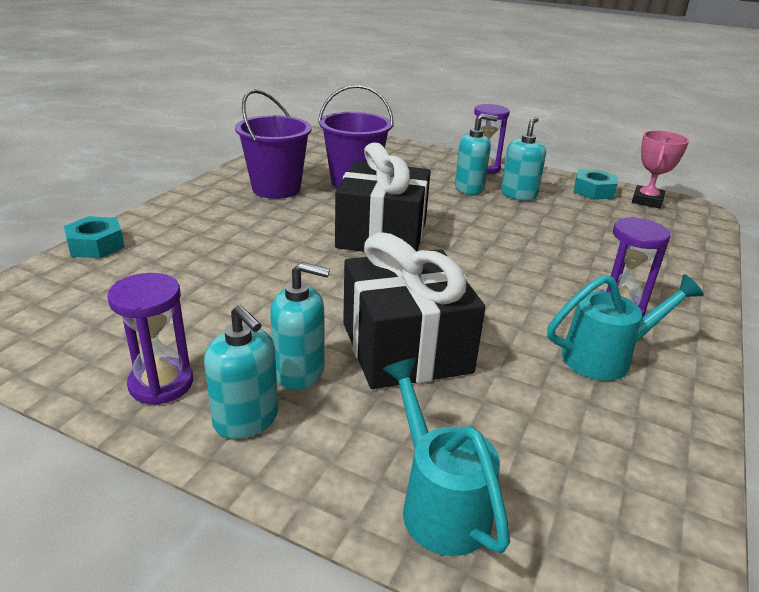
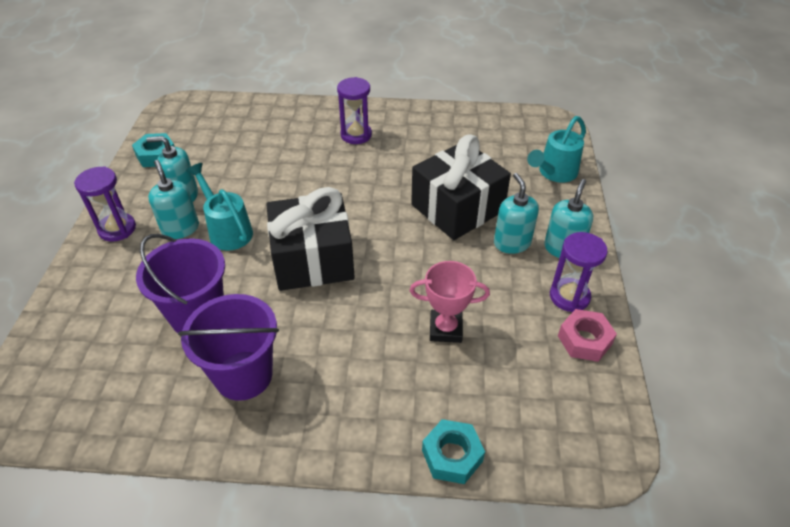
camera: 110 degrees left, 15 degrees up
(90, 366) = (584, 340): none -> pink nut
(606, 357) = (411, 137): turquoise watering can -> turquoise watering can (227, 230)
(647, 201) = (168, 128): pink trophy -> pink trophy (445, 329)

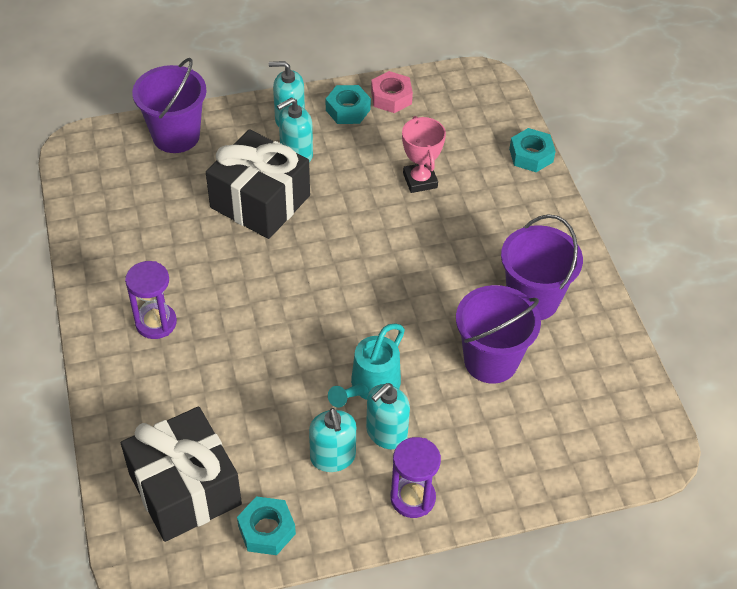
camera: 110 degrees left, 5 degrees up
(313, 259) = (381, 296): black gift -> black gift (185, 489)
(554, 173) = (176, 136): turquoise watering can -> purple bucket
(569, 296) = (348, 110): purple hourglass -> turquoise nut

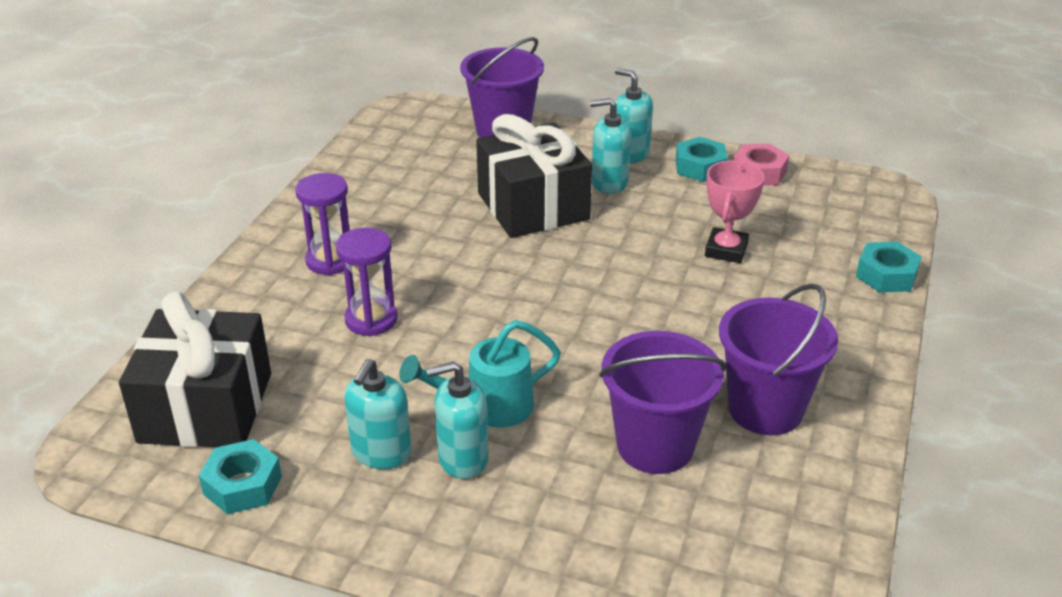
camera: 35 degrees right, 15 degrees down
(412, 498) = (429, 537): purple hourglass -> purple hourglass (371, 320)

